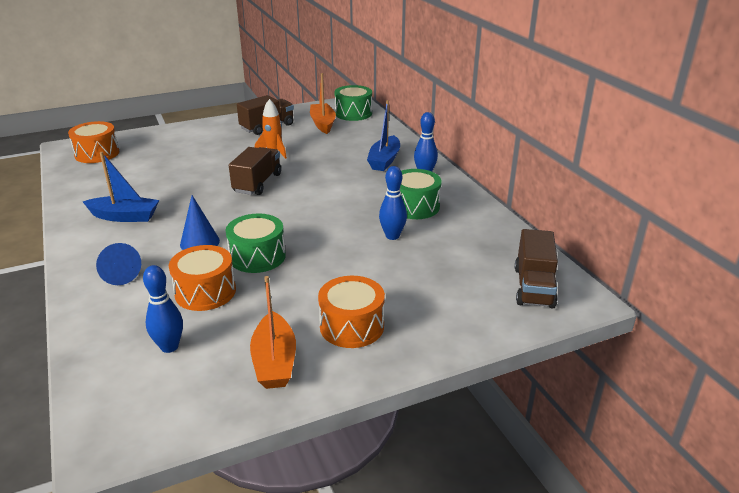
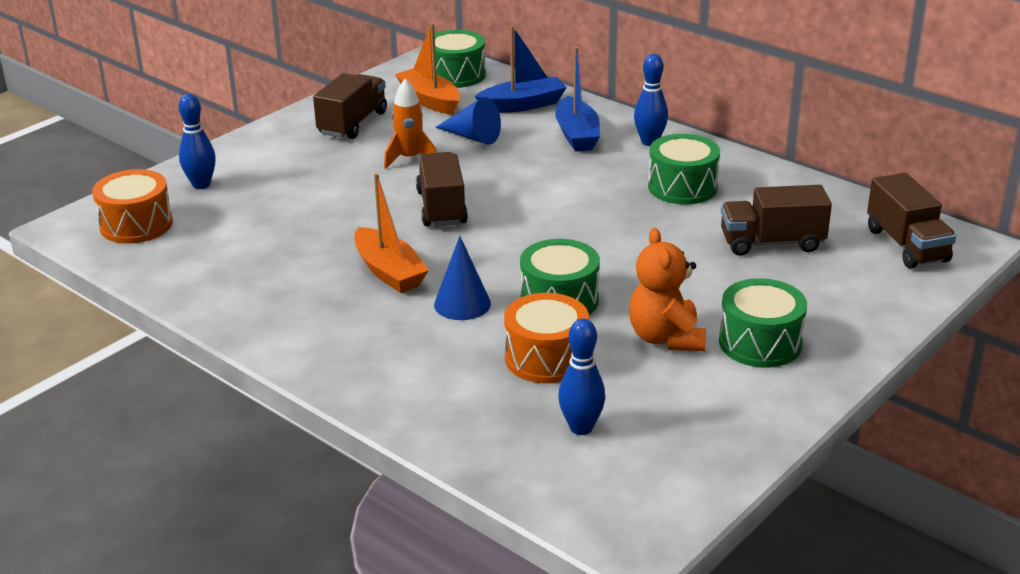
camera: 25 degrees left, 0 degrees up
(118, 273) = (403, 370): blue cone -> blue cone (472, 137)
(125, 216) = (311, 300): blue boat -> blue boat (522, 105)
(274, 361) = (718, 404): orange boat -> orange boat (389, 272)
(293, 302) = (666, 338): none -> orange teddy bear
(352, 326) = (760, 343): orange drum -> green drum
(392, 236) = (694, 230): blue bowling pin -> blue bowling pin (201, 185)
(435, 258) = (772, 243): none -> brown truck

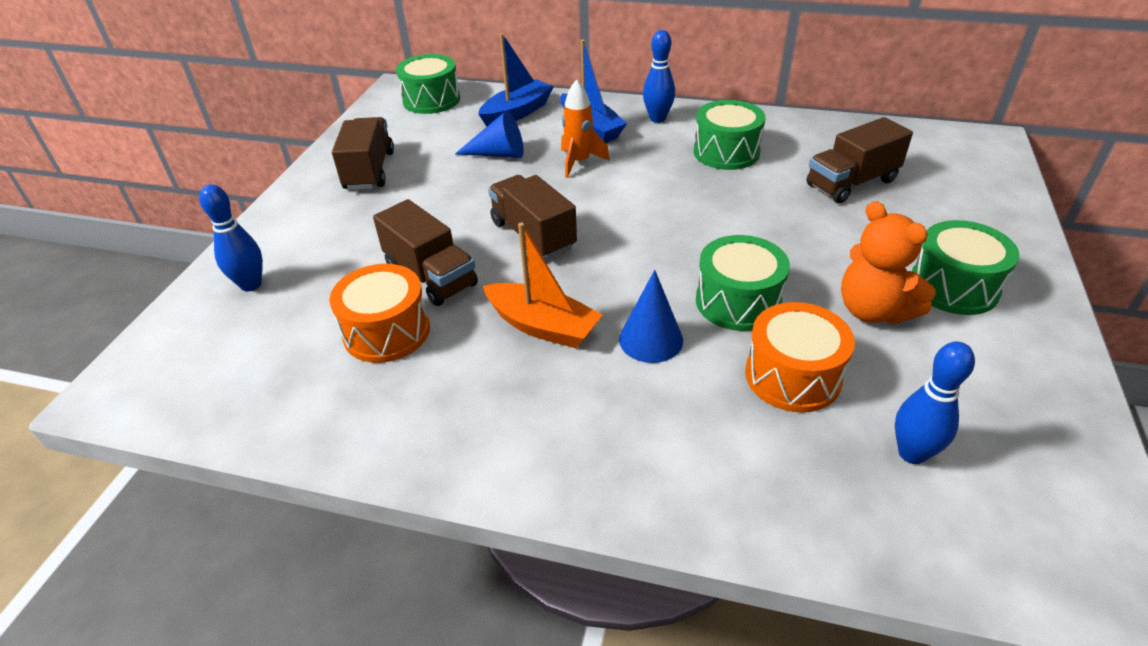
camera: 25 degrees left, 10 degrees up
(136, 225) = (202, 361): orange drum -> orange drum (387, 331)
(410, 159) = (457, 192): orange rocket -> orange rocket (579, 162)
(430, 100) = (427, 129): orange boat -> none
(906, 245) = (950, 154): brown truck -> brown truck (430, 276)

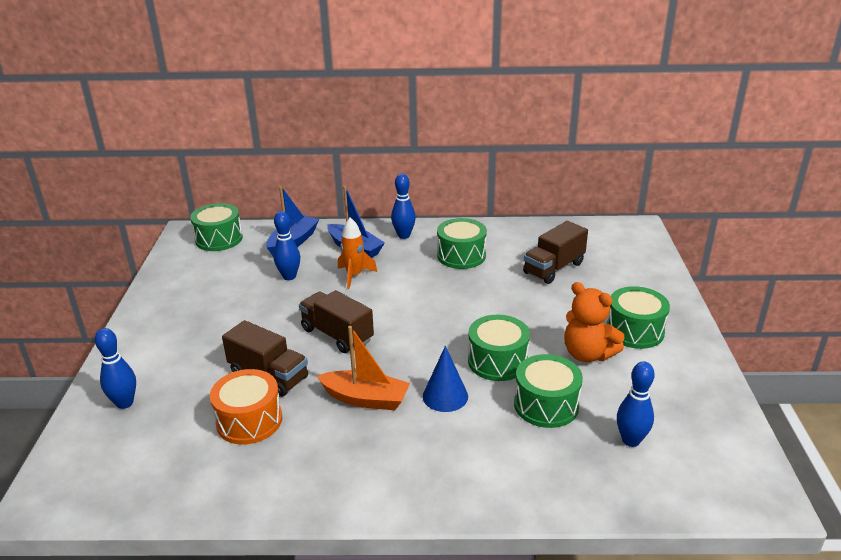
camera: 15 degrees left, 10 degrees down
(369, 171) = (188, 302): brown truck -> none
(498, 154) = (289, 276): blue cone -> blue bowling pin
(792, 376) = (546, 405): orange drum -> green drum

